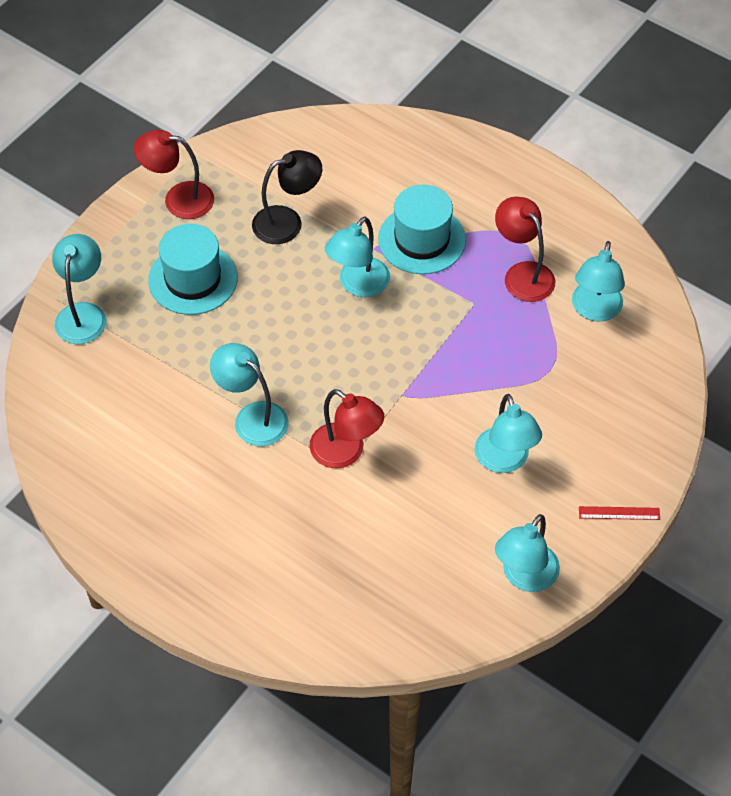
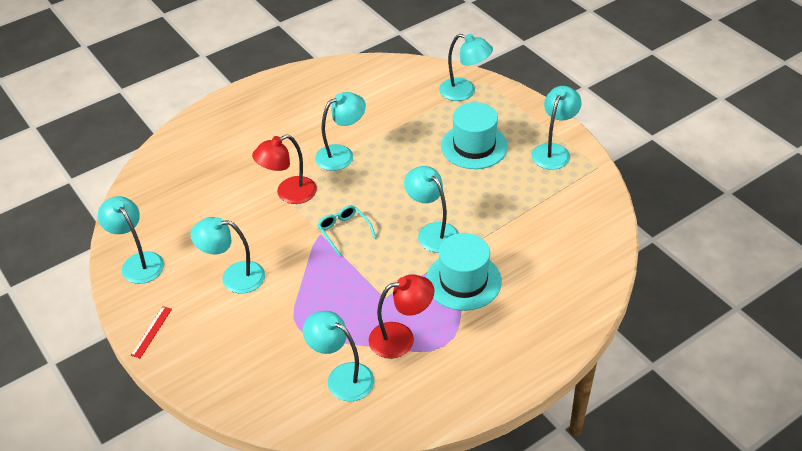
camera: 110 degrees right, 10 degrees down
(178, 199) = (553, 151): red lamp -> turquoise lamp
(287, 222) = (510, 205): black lamp -> none
(389, 372) = (344, 231): none -> turquoise glasses

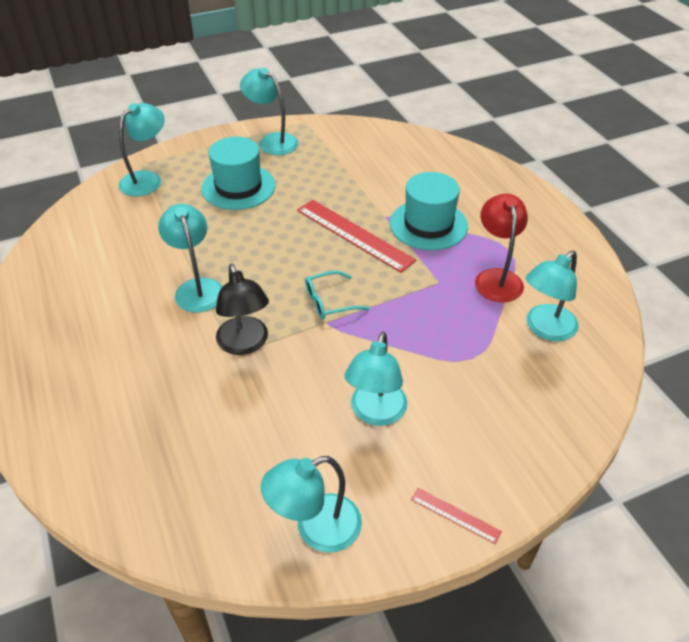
camera: 80 degrees left, 0 degrees up
(289, 194) = (245, 344): red lamp -> black lamp
(432, 232) = (354, 235): turquoise lamp -> red ruler

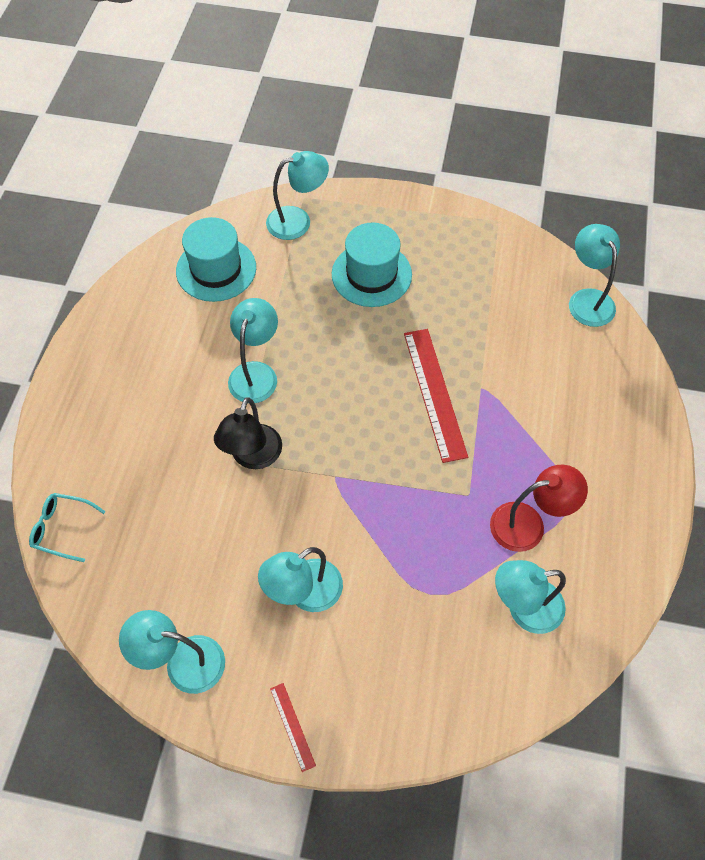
camera: 35 degrees right, 15 degrees up
(272, 141) = (445, 231): turquoise lamp -> turquoise lamp (587, 299)
(330, 301) = (354, 456): turquoise glasses -> turquoise glasses (63, 529)
(428, 225) = (515, 422): turquoise hat -> turquoise hat (216, 269)
(496, 278) = (528, 524): red lamp -> red lamp turned 45 degrees clockwise

